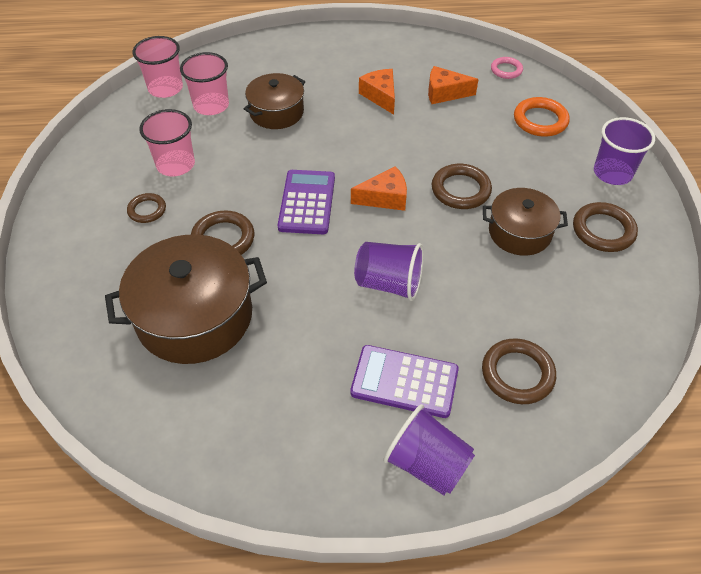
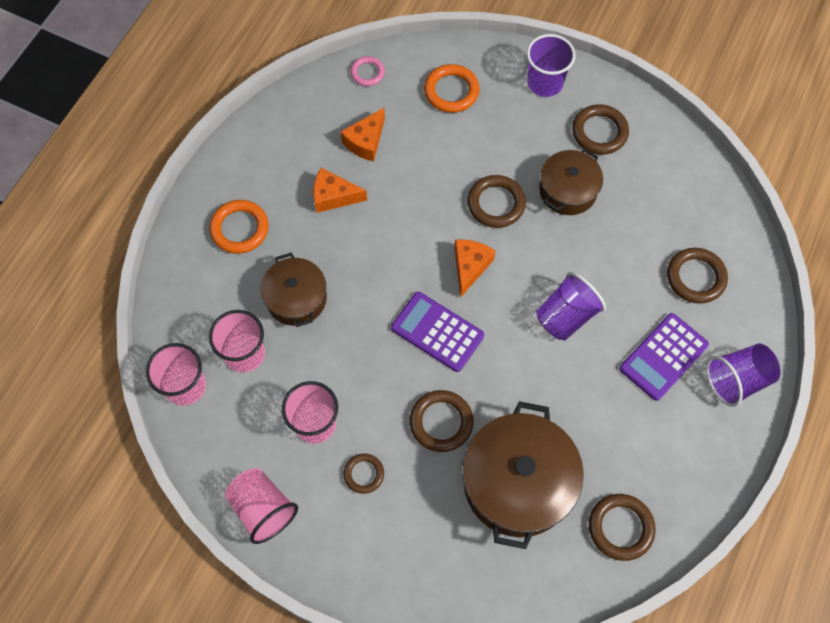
camera: 60 degrees left, 15 degrees up
(86, 166) = (263, 509): none -> pink cup
(190, 421) = (620, 528): none -> brown ring
(312, 62) = (239, 229): none -> orange ring

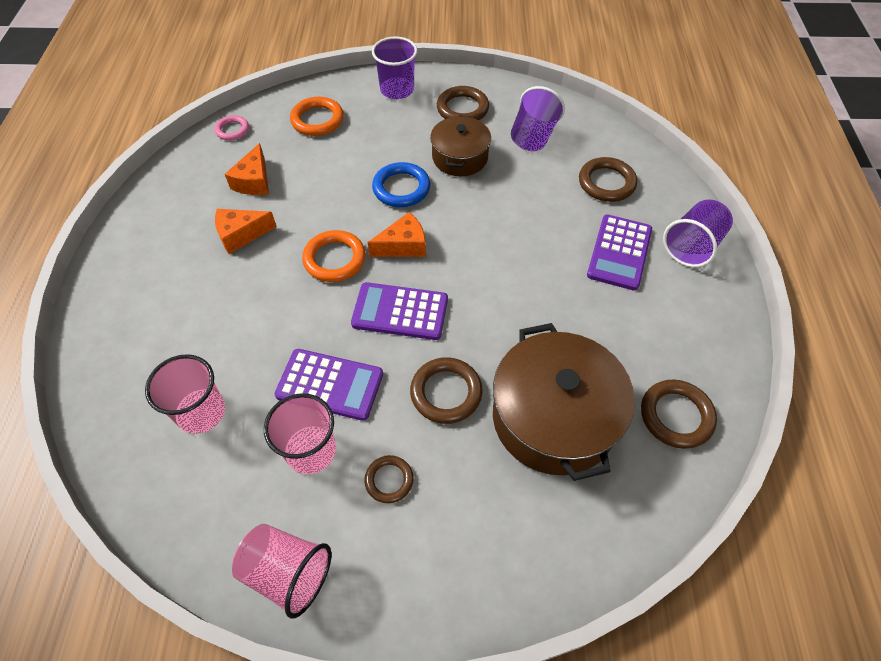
camera: 25 degrees left, 10 degrees down
(185, 386) = (141, 475): pink cup -> none
(239, 229) = (151, 296): orange ring -> orange ring (334, 259)
(296, 298) = (239, 337): brown pot -> none
(351, 374) = (330, 385): none -> purple calculator
(470, 267) = (403, 245): orange cheese -> orange cheese turned 75 degrees clockwise
(496, 203) = (401, 188): brown ring -> blue ring
(566, 316) = (514, 253): purple cup -> purple cup (533, 137)

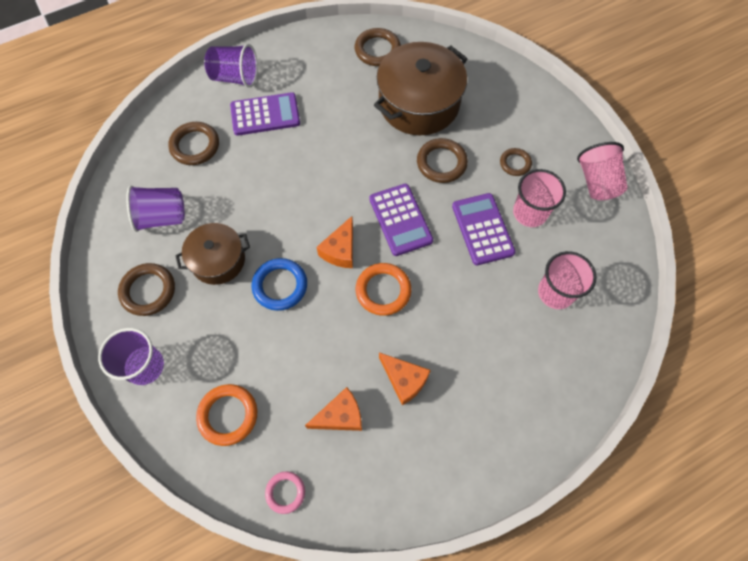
camera: 120 degrees left, 10 degrees up
(403, 245) = (340, 250): orange cheese -> orange cheese turned 105 degrees counterclockwise

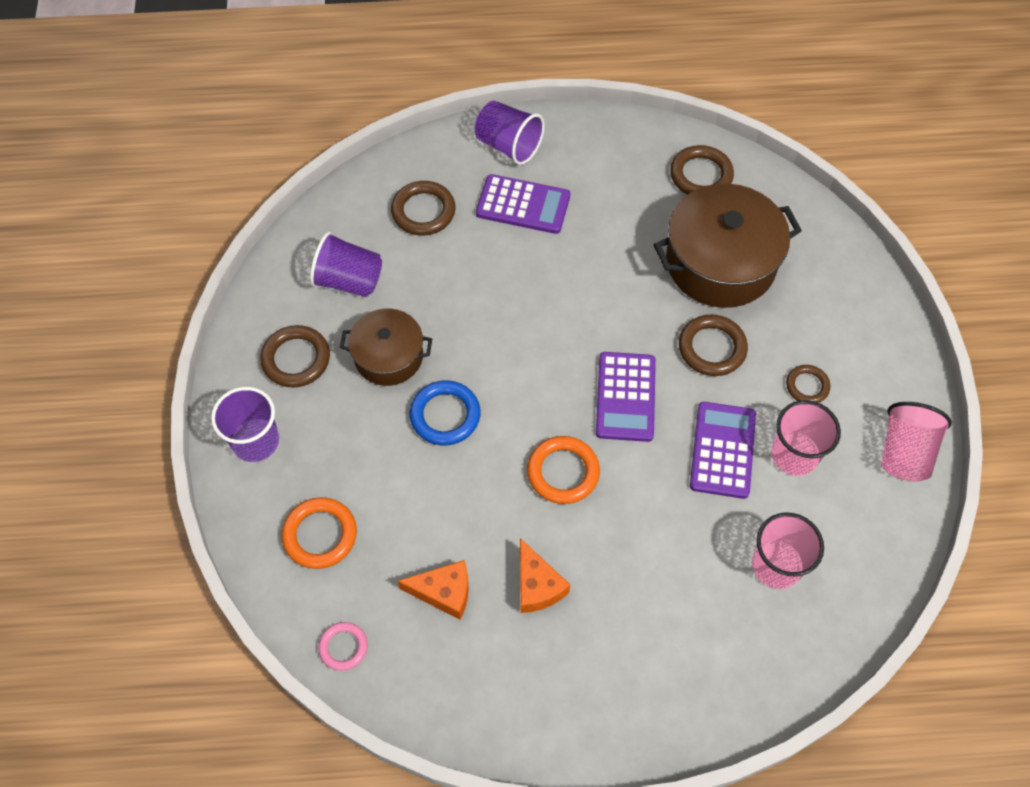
camera: 25 degrees right, 5 degrees down
(340, 250) = (535, 403): orange cheese -> none

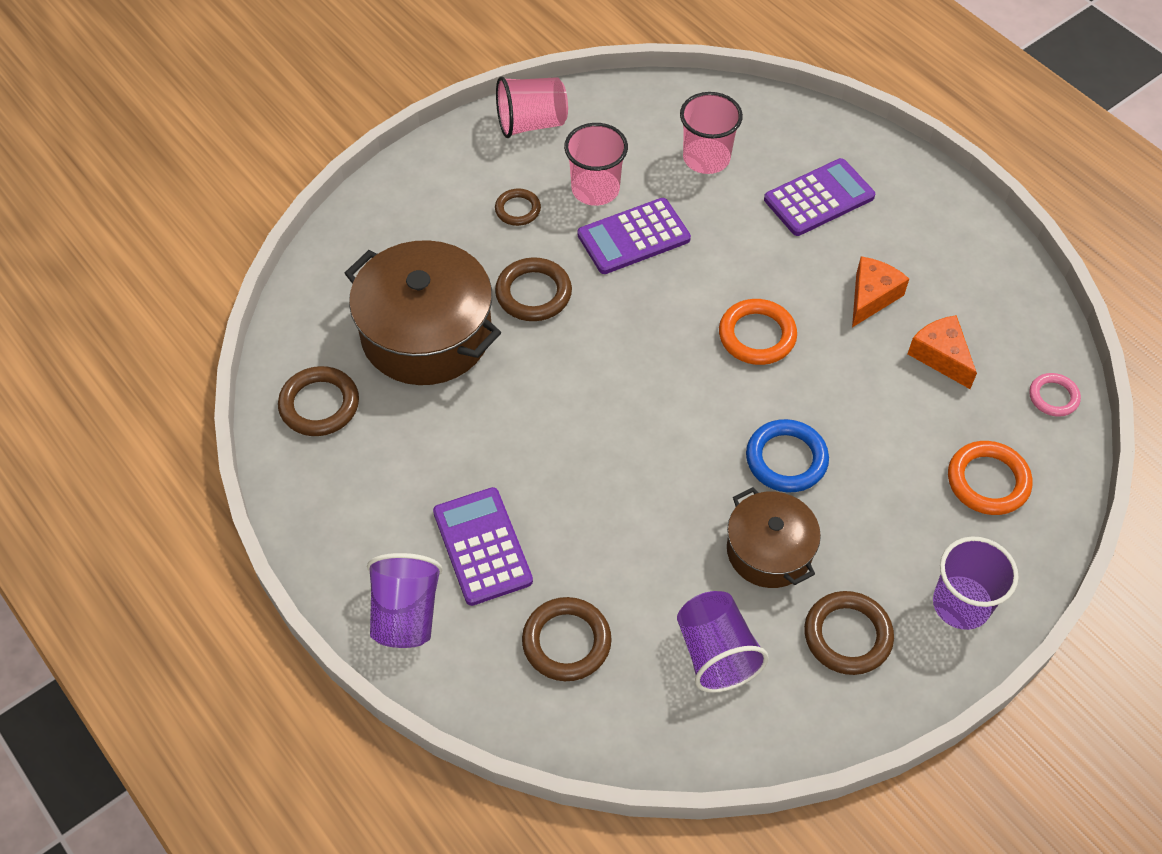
camera: 125 degrees left, 5 degrees down
(625, 397) = (641, 330): purple calculator -> purple calculator (819, 198)

